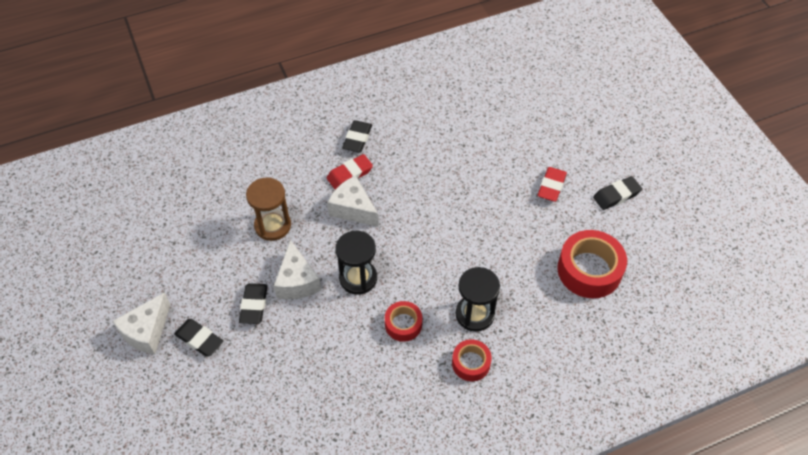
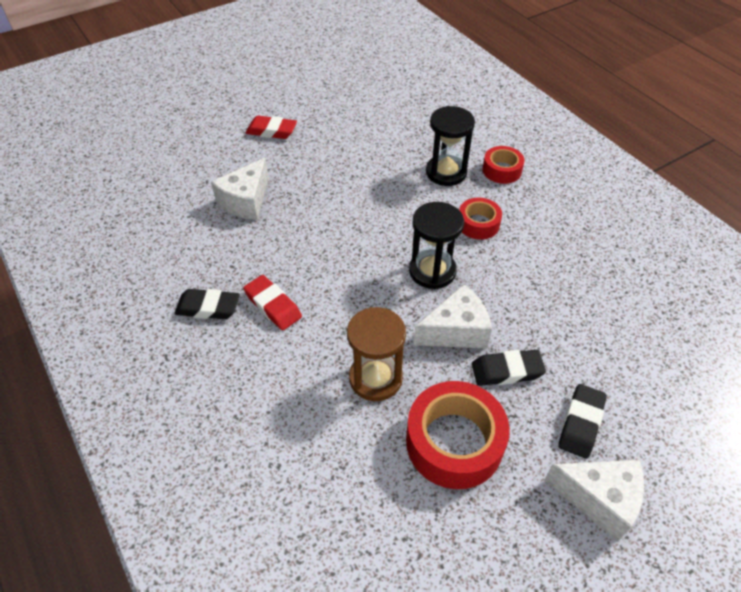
camera: 100 degrees left, 5 degrees down
(353, 209) = (331, 292): white cheese -> white cheese (246, 201)
(589, 270) = (371, 103): red tape -> red tape (454, 442)
(616, 195) = (277, 90): black eraser -> none

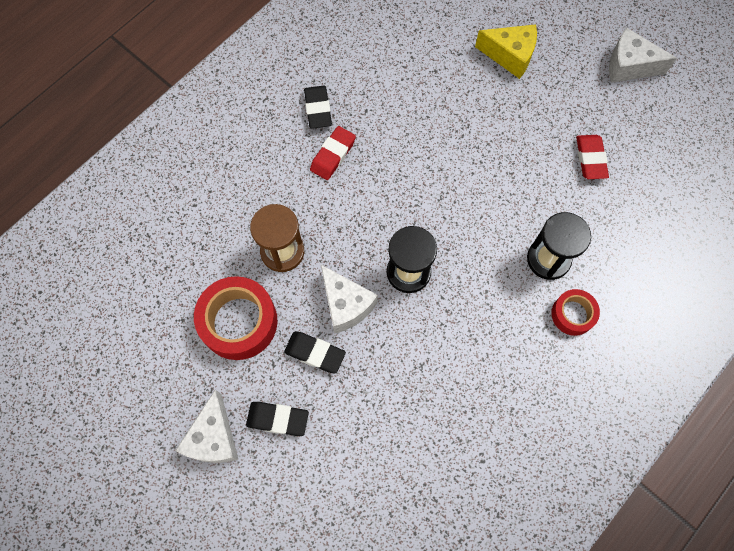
camera: 75 degrees right, 20 degrees up
(229, 148) = (510, 56): none -> yellow cheese
(246, 201) = (444, 94): white cheese -> white cheese (629, 66)
(271, 131) = (550, 82): red eraser -> red eraser (590, 159)
(478, 224) = (483, 303): red tape -> none
(507, 371) = (315, 353): black eraser -> black eraser turned 45 degrees counterclockwise

